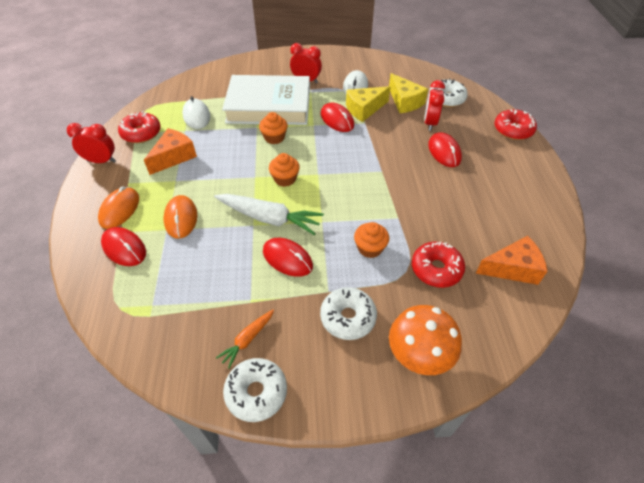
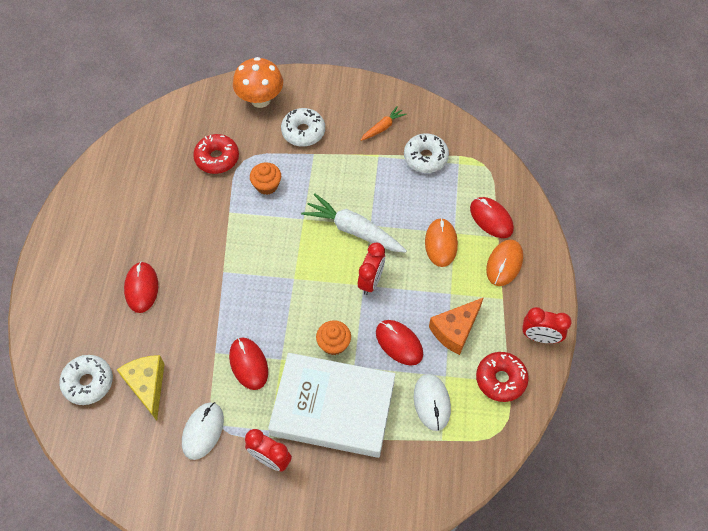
camera: 170 degrees left, 10 degrees up
(256, 392) = (379, 95): white donut -> white donut (425, 157)
(285, 179) = (331, 277): orange cupcake -> none
(287, 259) = (342, 186): red mouse -> red mouse (399, 343)
(364, 109) = (206, 379): yellow cheese -> none
(430, 123) = (134, 338): red clock -> red clock (371, 281)
(512, 268) = (152, 149): orange cheese -> none
(513, 130) = (41, 309): red donut -> none

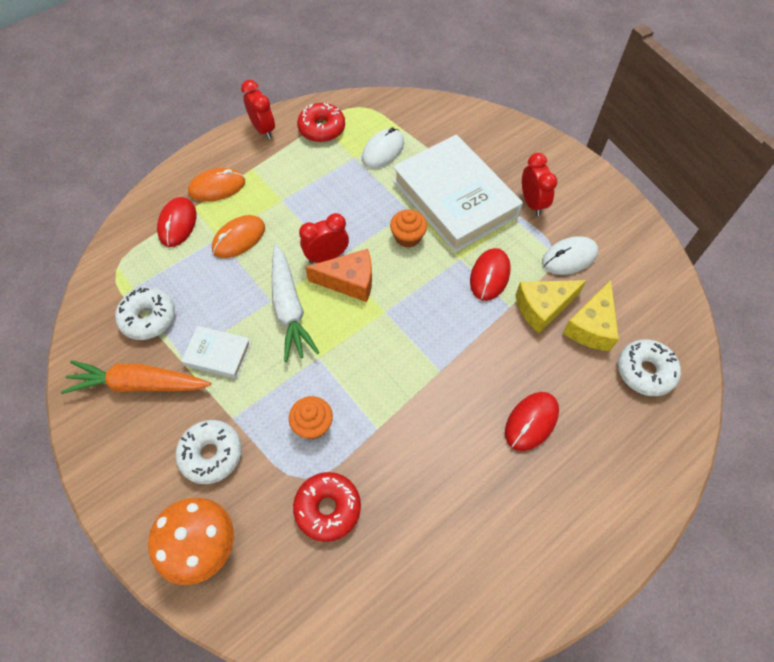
camera: 135 degrees left, 0 degrees up
(191, 371) = (543, 307): none -> yellow cheese
(361, 173) = (218, 354): none -> white book
(382, 127) = (139, 384): orange carrot -> orange carrot, size x1.87
(399, 343) = (360, 199): red mouse -> none
(455, 330) = (311, 176): orange cheese -> orange cheese (349, 281)

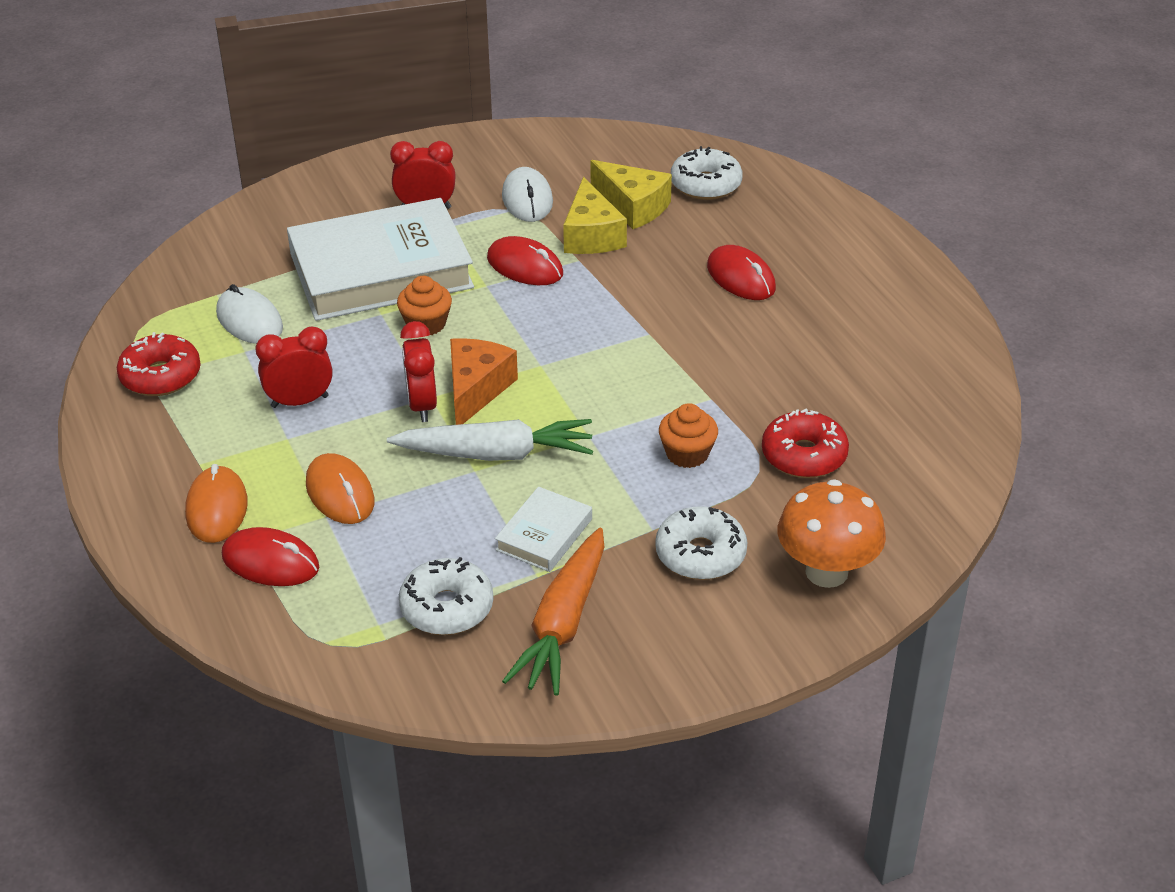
camera: 75 degrees left, 20 degrees down
(263, 129) = (118, 441): red clock -> red clock (300, 401)

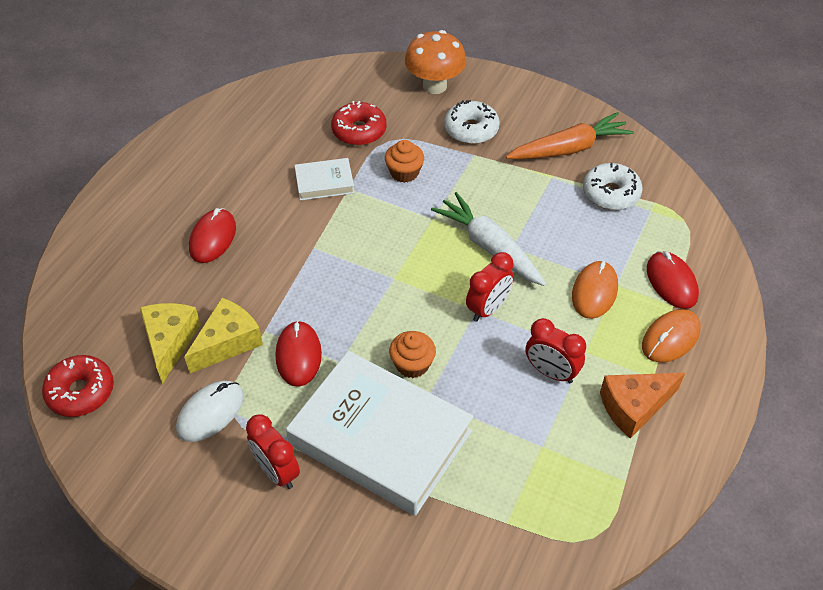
camera: 130 degrees left, 10 degrees up
(161, 376) = (615, 474): red donut -> red donut (81, 392)
(249, 320) = (511, 472): white mouse -> none
(476, 390) = (447, 293): orange cheese -> orange cheese (634, 407)
(544, 534) = (524, 190): white book -> white book (324, 182)
(705, 184) = (106, 318): white donut -> none

